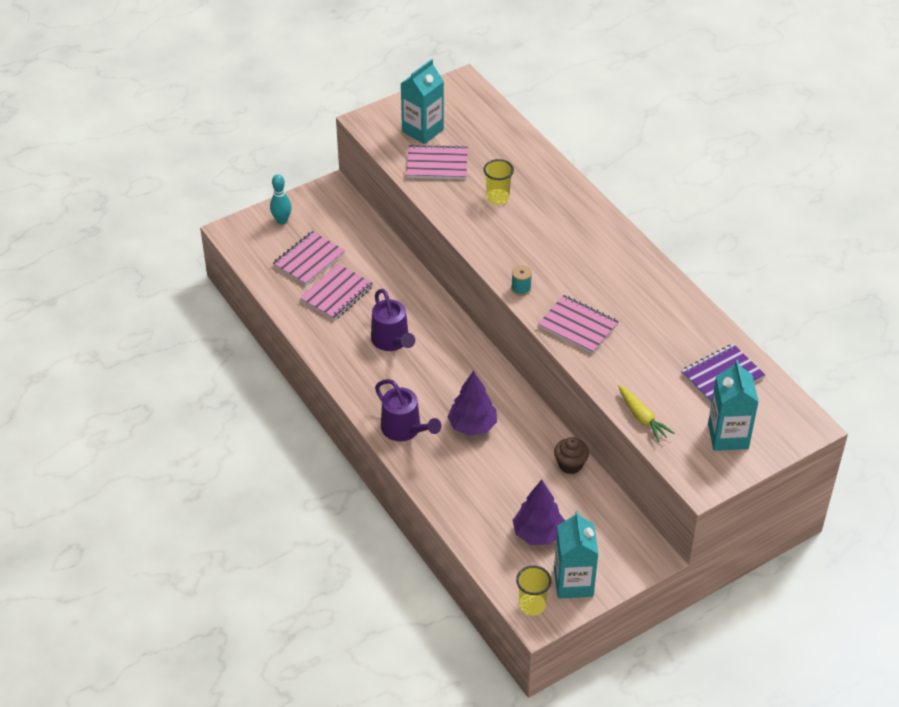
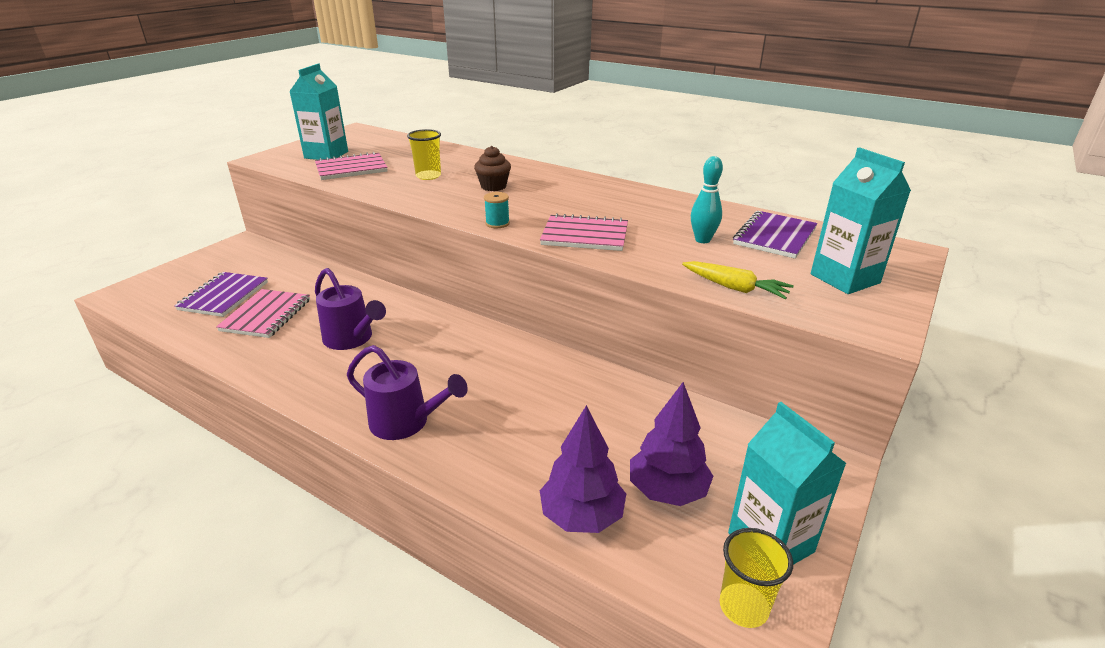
camera: 25 degrees left, 15 degrees down
(282, 220) = (184, 274): turquoise bowling pin -> turquoise bowling pin (702, 240)
(309, 260) = (224, 296): pink notebook -> purple notebook
(472, 426) = (495, 392): purple tree -> purple tree (582, 516)
(570, 464) = (643, 396): brown cupcake -> brown cupcake (493, 186)

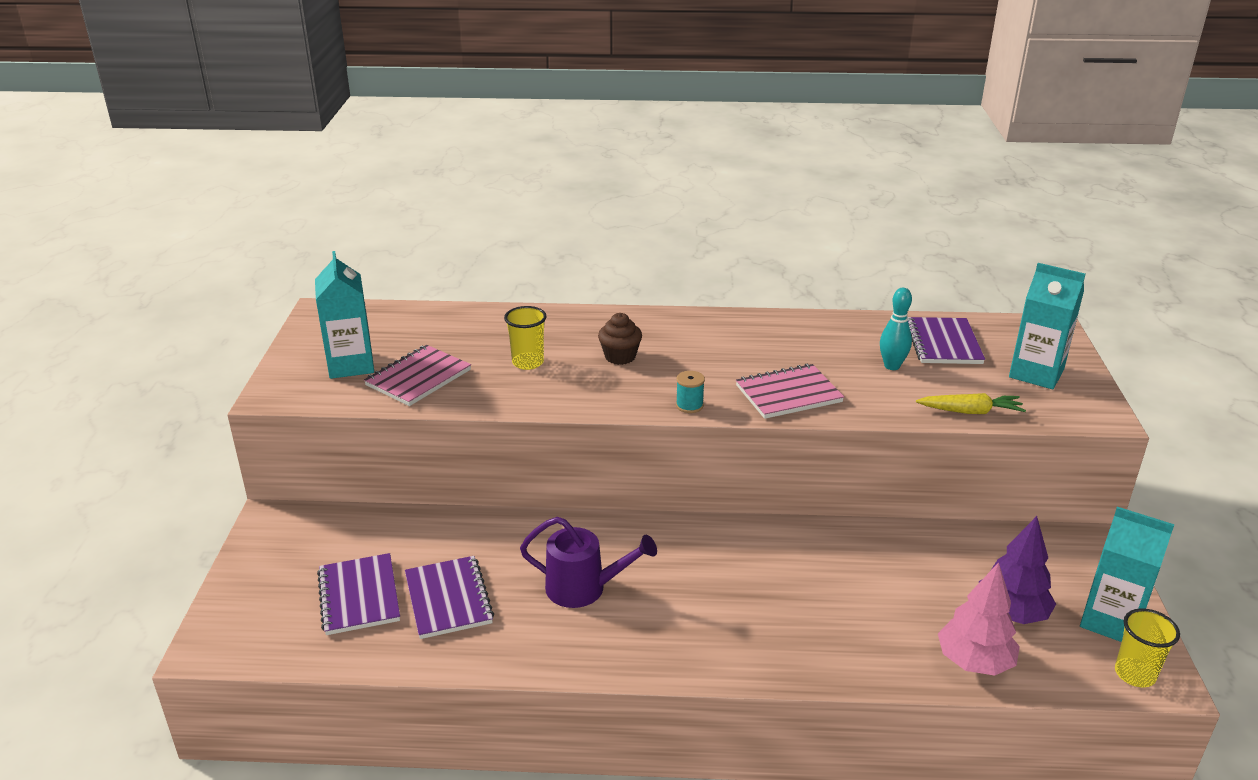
camera: 30 degrees left, 0 degrees up
(266, 315) = (448, 599): pink notebook -> purple notebook
(406, 422) = (748, 649): purple watering can -> none
(582, 516) = (974, 662): purple tree -> pink tree

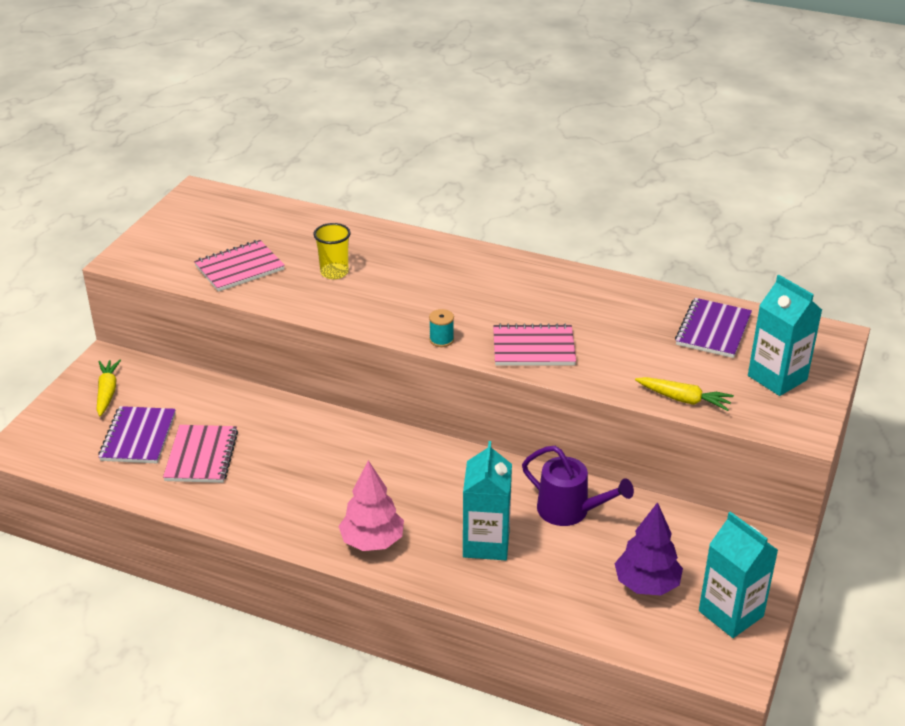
camera: 20 degrees right, 5 degrees up
(293, 554) = (107, 392): none -> yellow carrot
(351, 365) = (194, 245): turquoise carton -> turquoise carton (486, 543)
(448, 599) = (201, 456): purple notebook -> pink notebook
(584, 588) = (308, 474): purple watering can -> purple watering can (570, 511)
(620, 356) = (414, 283): brown cupcake -> none
(892, 366) = (646, 342): turquoise bowling pin -> none
(974, 662) = (584, 614): pink tree -> pink tree (372, 541)
(1134, 674) = (715, 661): yellow cup -> none

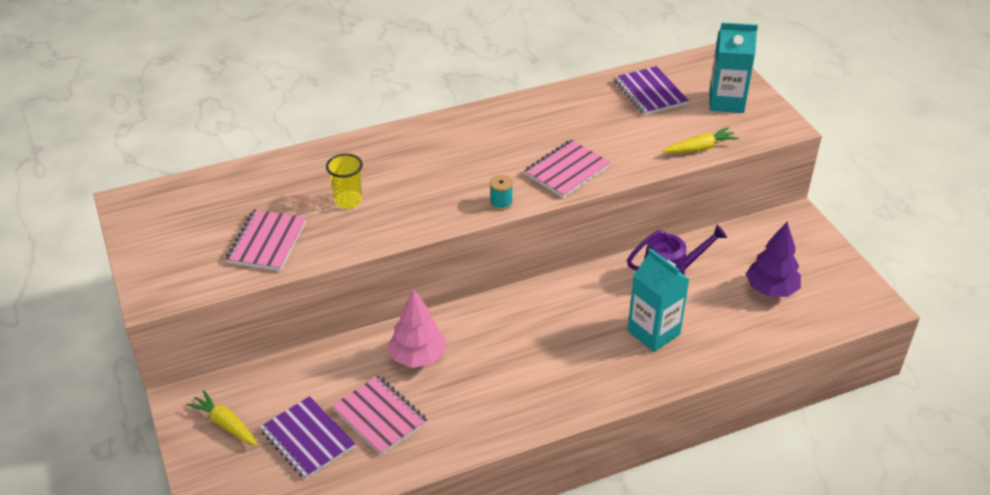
camera: 45 degrees left, 5 degrees up
(372, 541) = (586, 385): pink tree -> pink tree (418, 357)
(731, 613) = (832, 274): turquoise carton -> none

